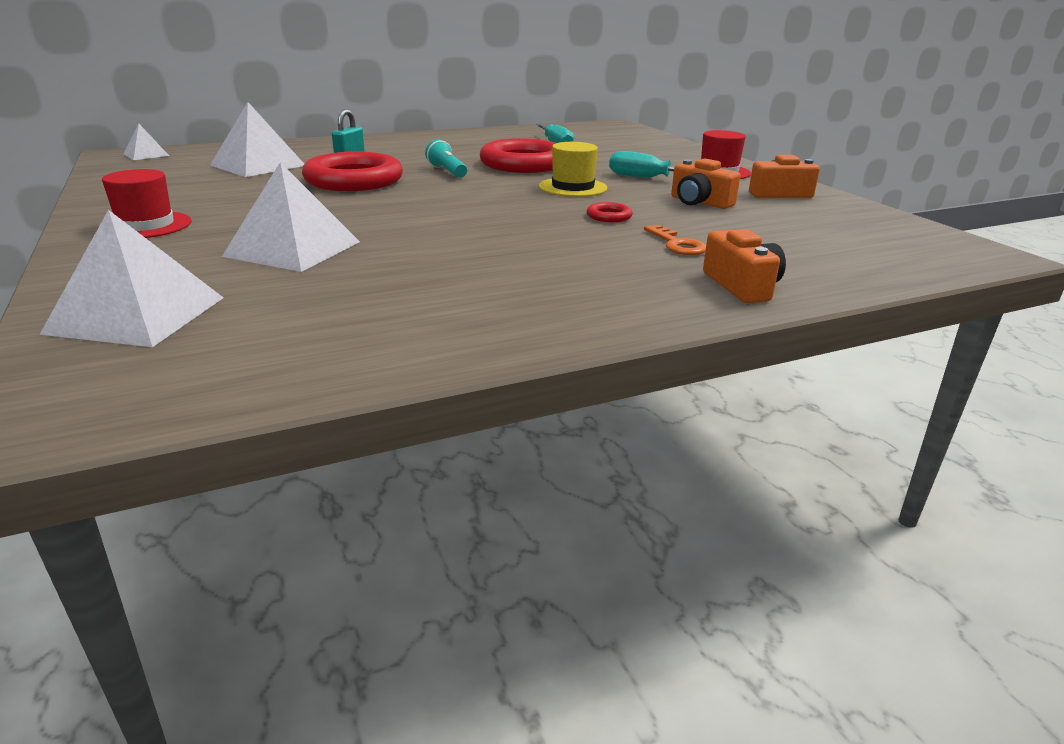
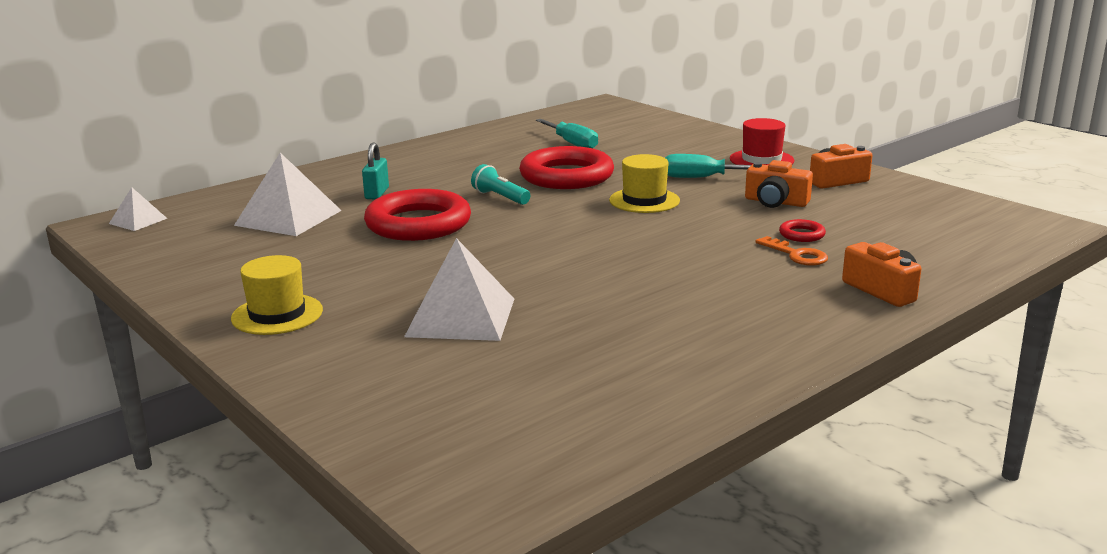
camera: 15 degrees left, 5 degrees down
(136, 315) = (410, 410): white pyramid -> none
(145, 225) = (277, 314): red hat -> yellow hat
(609, 216) = (710, 232): red ring -> red ring (801, 234)

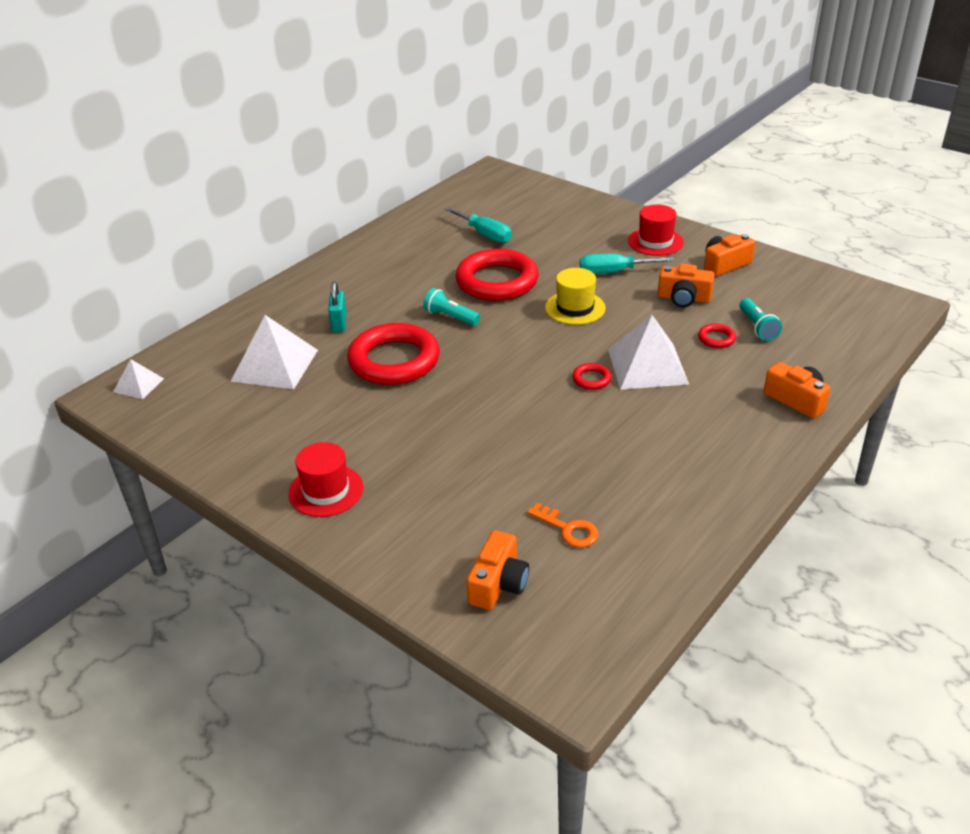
camera: 10 degrees left, 15 degrees up
(277, 314) = (326, 491): yellow hat -> red hat
(428, 411) = (498, 584): none -> orange camera
(460, 317) = (479, 474): white pyramid -> white pyramid (647, 366)
(635, 254) = (591, 379): none -> red ring
(796, 255) = (719, 364): orange key -> orange key (568, 529)
(856, 230) = (757, 327): none -> turquoise flashlight

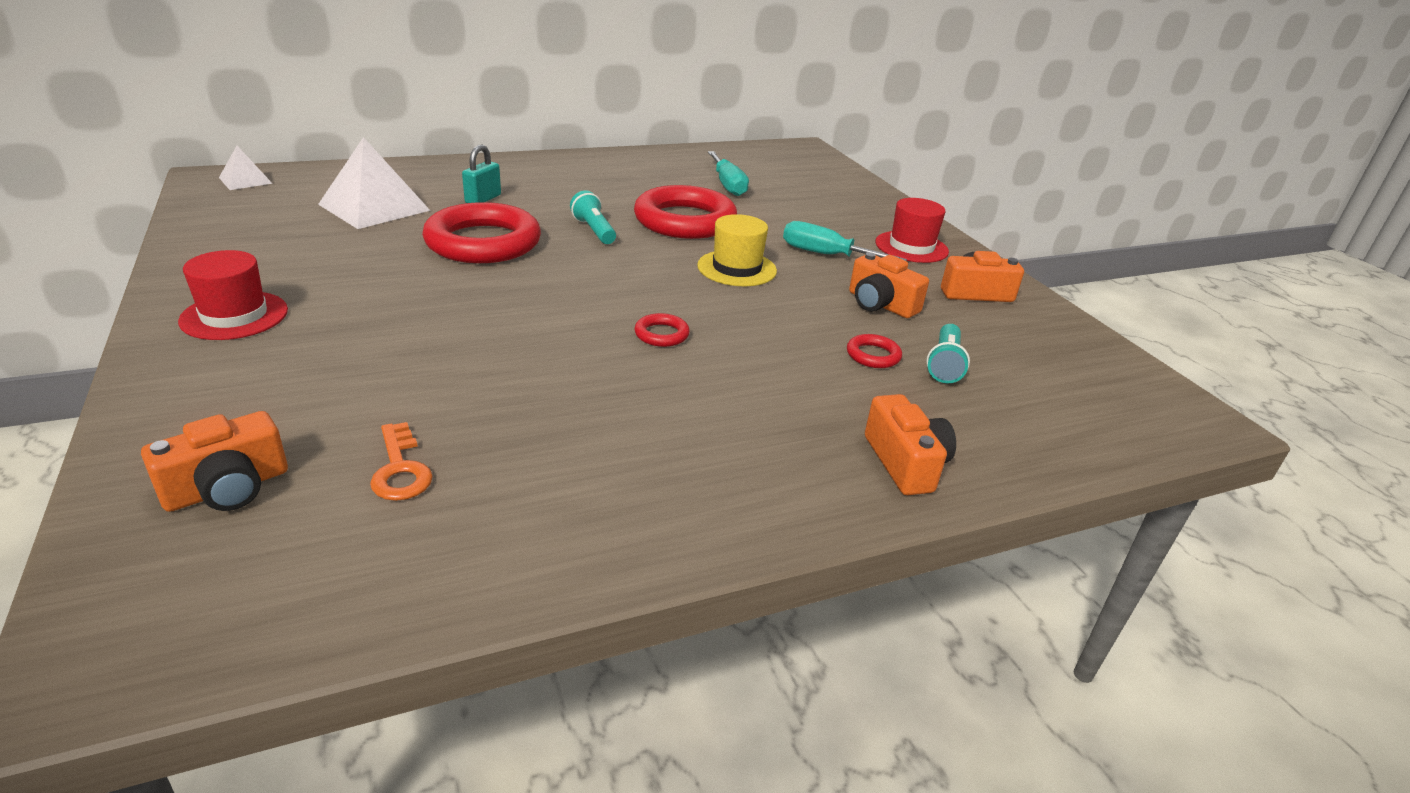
camera: 25 degrees right, 5 degrees down
(647, 366) = (746, 348): white pyramid -> none

